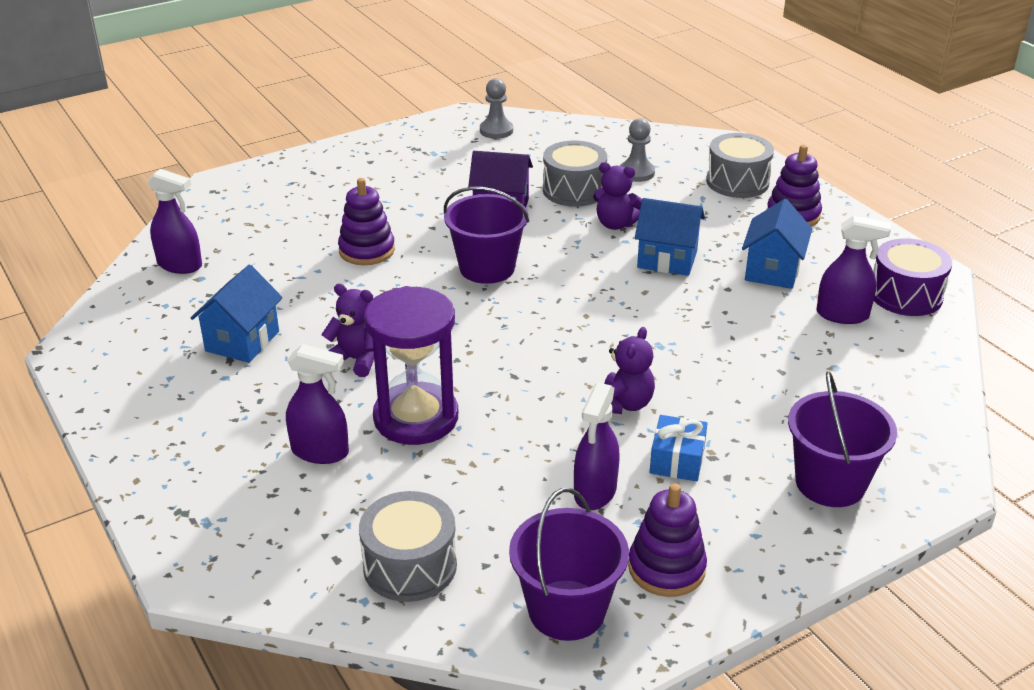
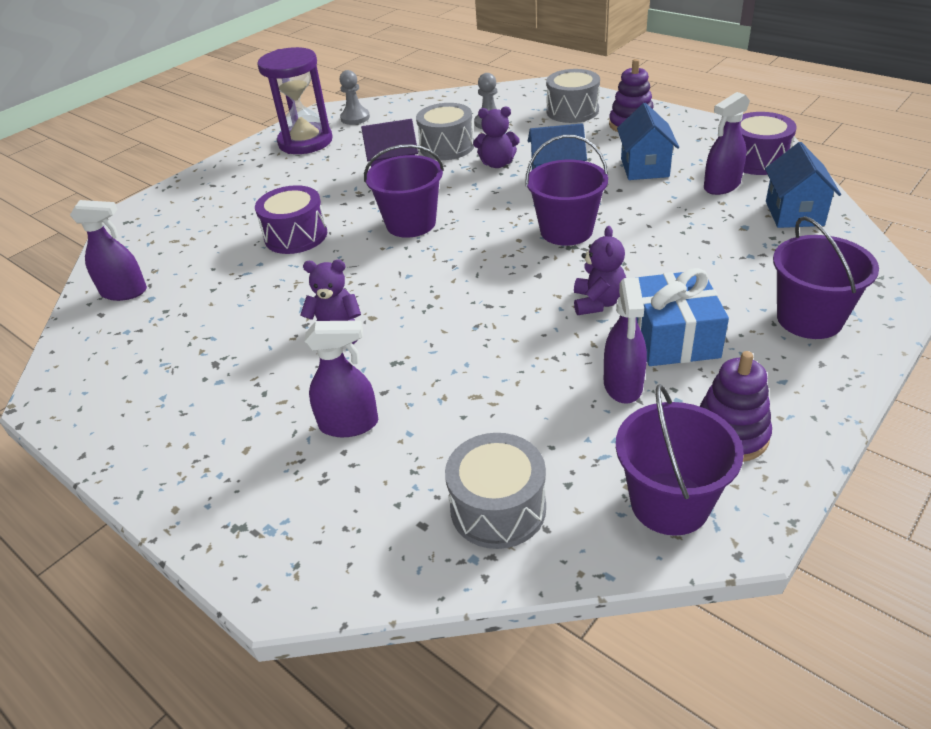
camera: 15 degrees left, 5 degrees up
(242, 341) = (219, 343): blue house -> blue house (794, 213)
(367, 250) = (296, 236): purple stacking toy -> purple drum
(416, 418) = (422, 366): purple hourglass -> purple hourglass (305, 142)
(641, 319) = (566, 231): none -> purple bucket
(677, 460) = (673, 337): blue gift -> blue gift, size x1.61
(843, 315) = (721, 186): purple spray bottle -> purple spray bottle turned 150 degrees clockwise

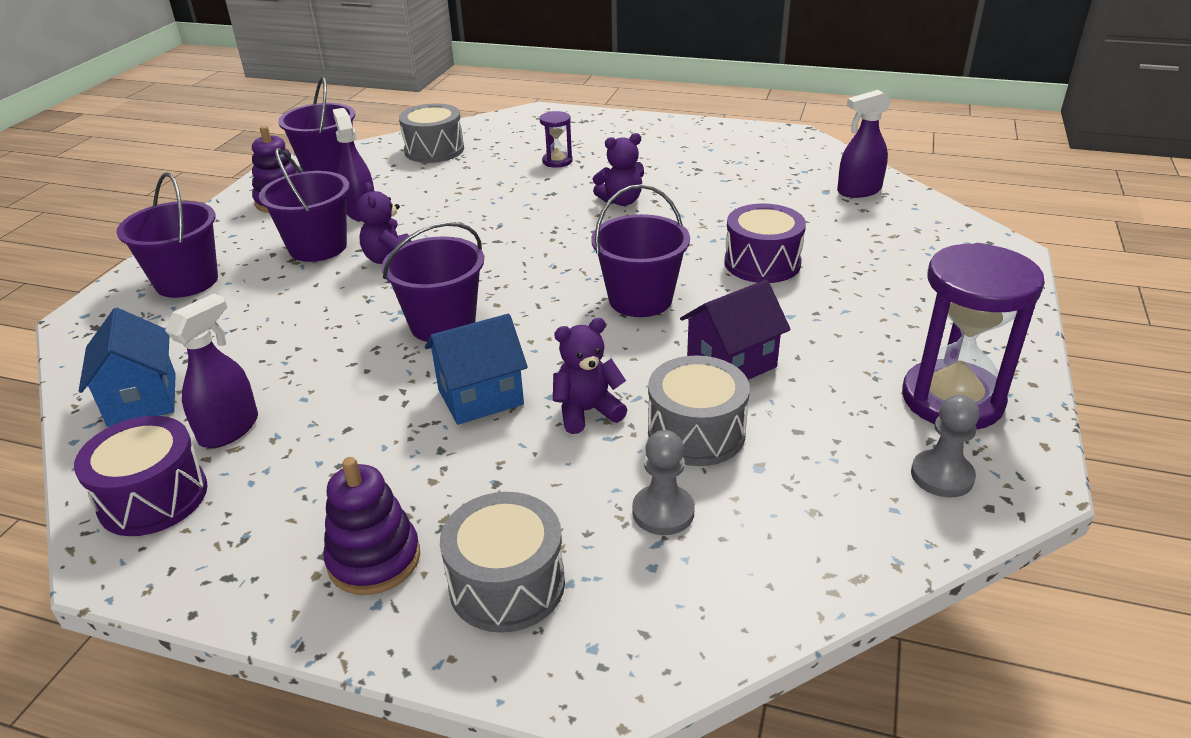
camera: 155 degrees right, 5 degrees down
(349, 424) = (557, 161): purple spray bottle -> purple hourglass
(644, 167) = (346, 446): blue house -> none
(673, 337) = (318, 247): blue gift -> purple bucket

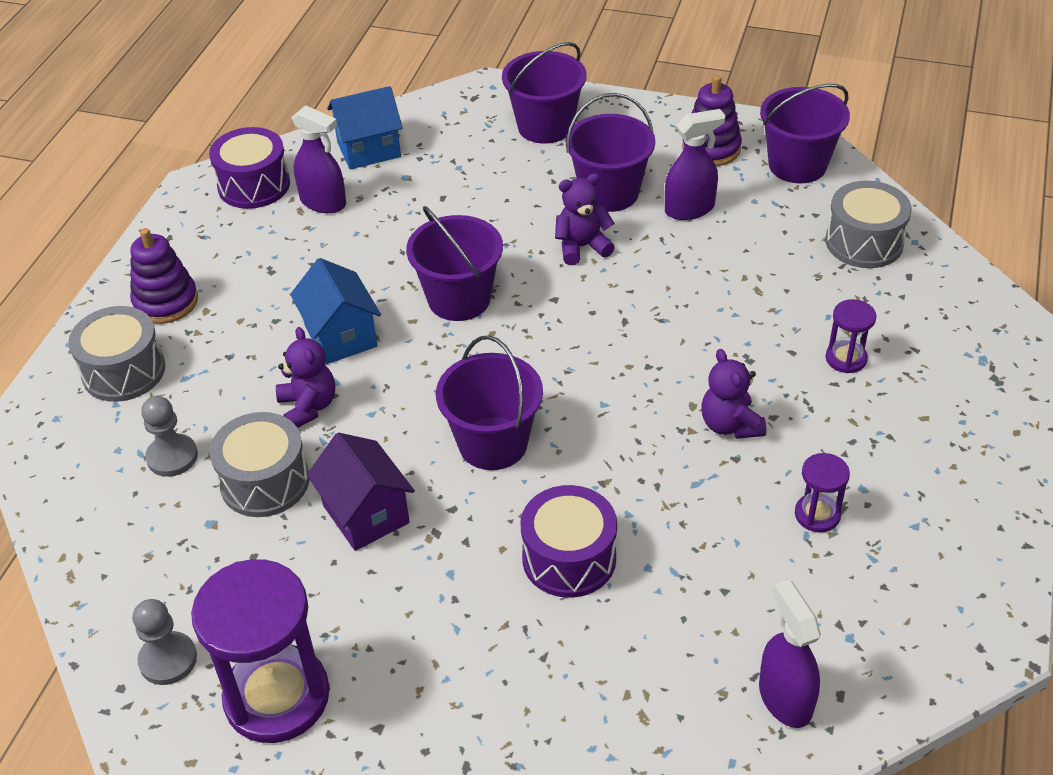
camera: 90 degrees right, 10 degrees up
(705, 176) = (817, 514): none -> purple hourglass

